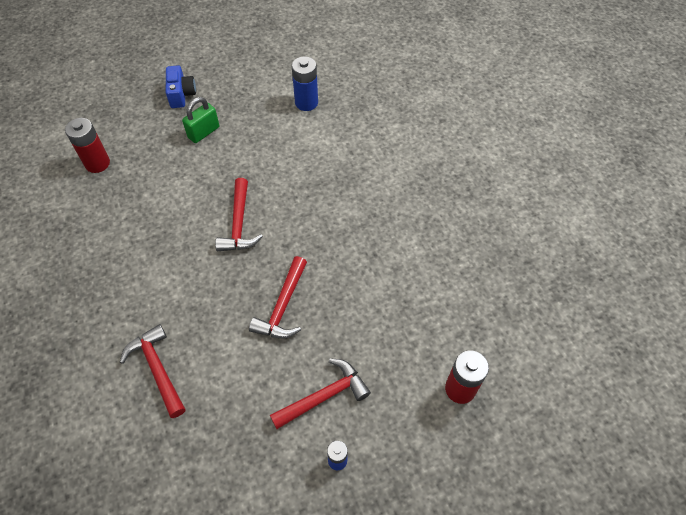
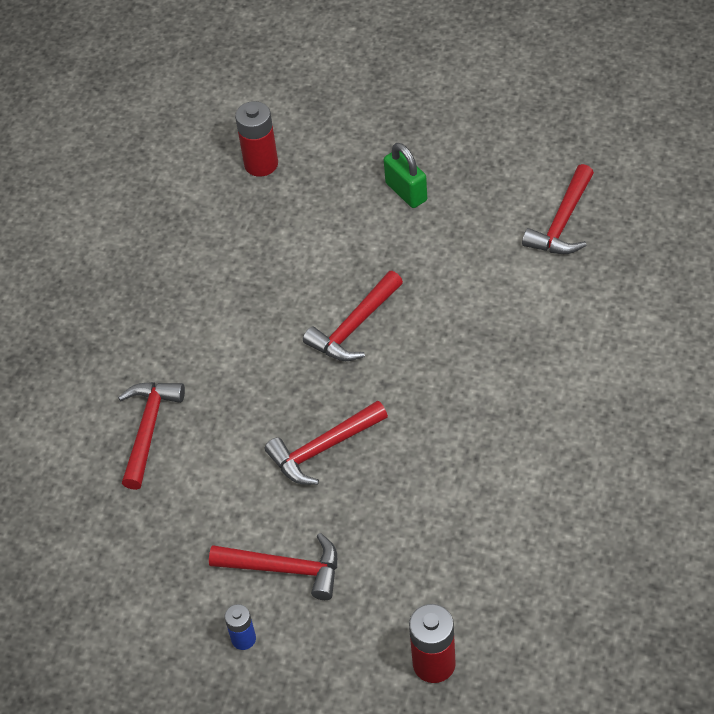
camera: 45 degrees right, 5 degrees down
(181, 94) = (420, 128): blue camera -> none
(204, 132) = (406, 192): green padlock -> green padlock turned 60 degrees clockwise
(306, 103) = (562, 222): blue battery -> red hammer

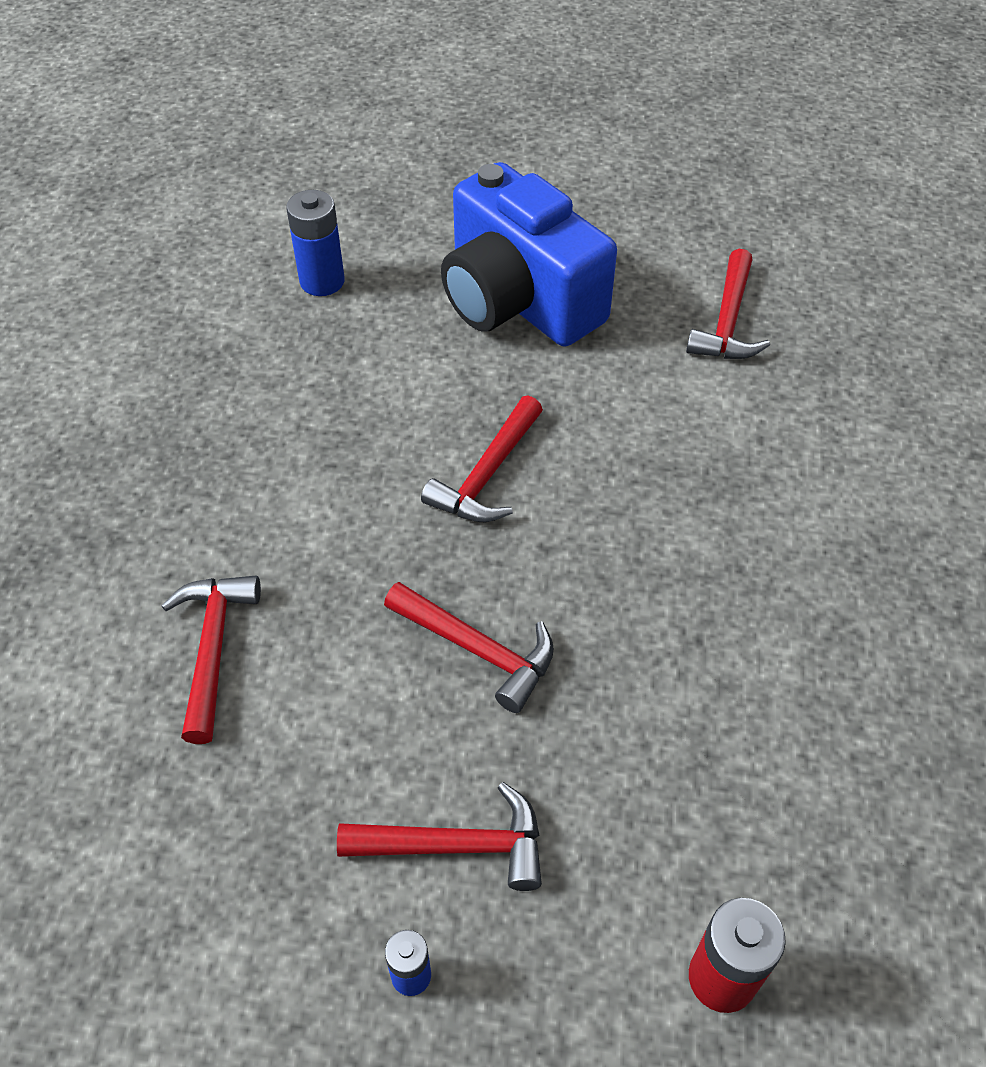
camera: 15 degrees left, 0 degrees up
(261, 164) = (322, 281): red battery -> blue battery
(323, 448) = (478, 650): red hammer -> red hammer turned 105 degrees counterclockwise
(406, 192) = (518, 300): green padlock -> blue camera

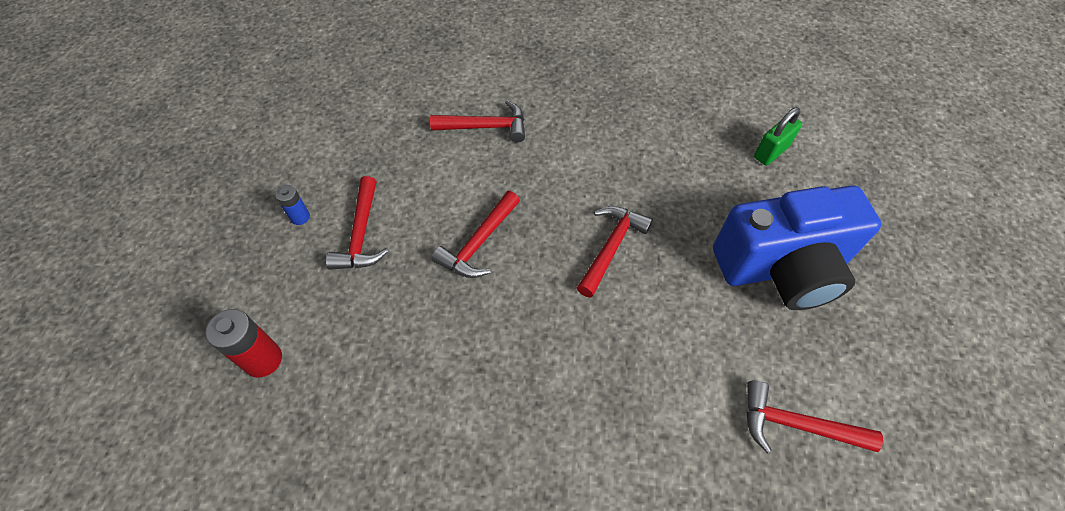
camera: 90 degrees right, 5 degrees up
(322, 281) = (771, 152): blue battery -> green padlock
(487, 475) = (611, 247): red hammer -> red hammer turned 90 degrees clockwise
(518, 300) = (782, 267): blue camera -> blue camera turned 150 degrees counterclockwise

